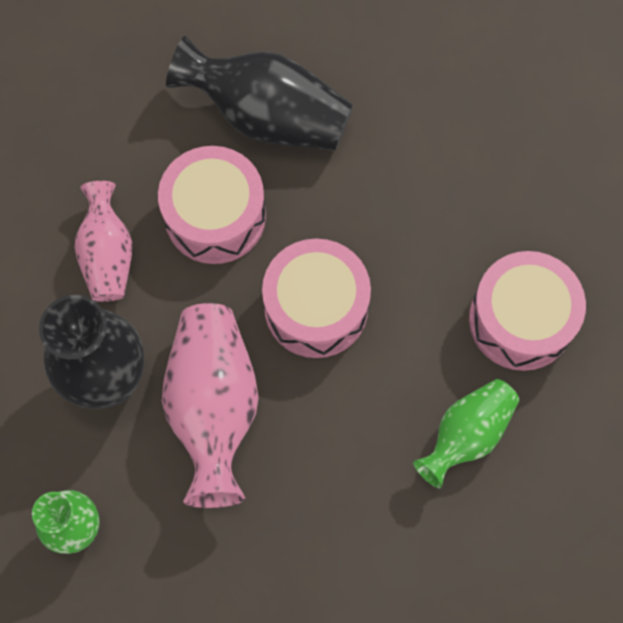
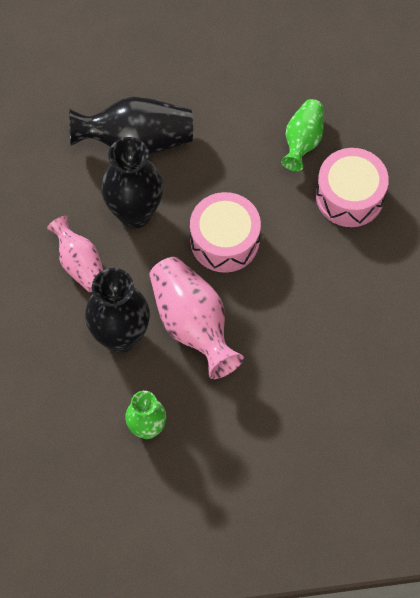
camera: 25 degrees left, 5 degrees down
(215, 216) = (135, 213): pink drum -> black vase
(466, 435) = (350, 275): green vase -> green vase (303, 141)

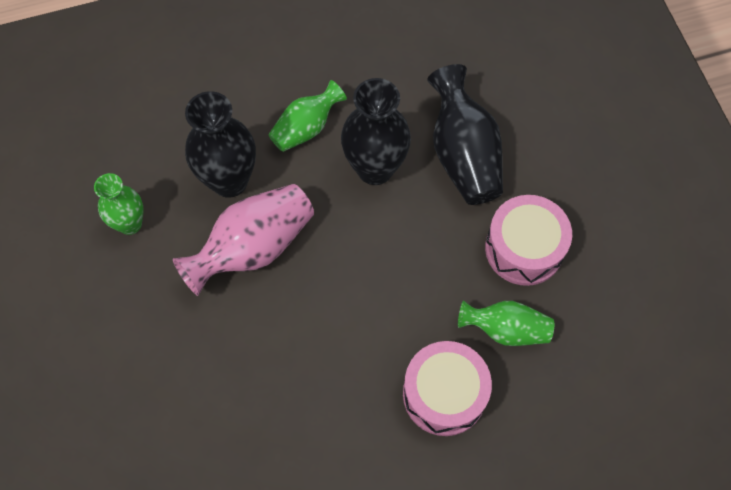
camera: 80 degrees right, 0 degrees up
(80, 264) = (306, 128): pink vase -> green vase
(224, 240) = (359, 264): pink drum -> pink drum (524, 249)

